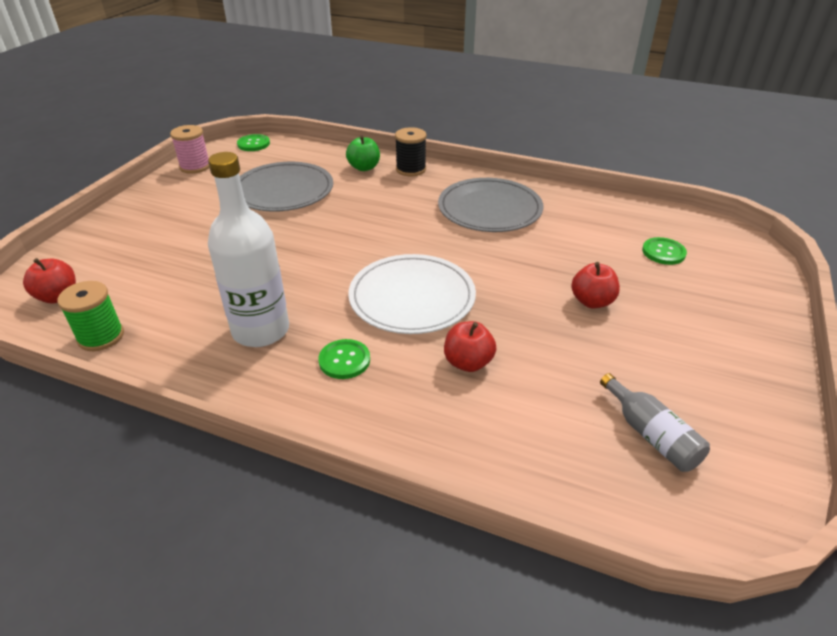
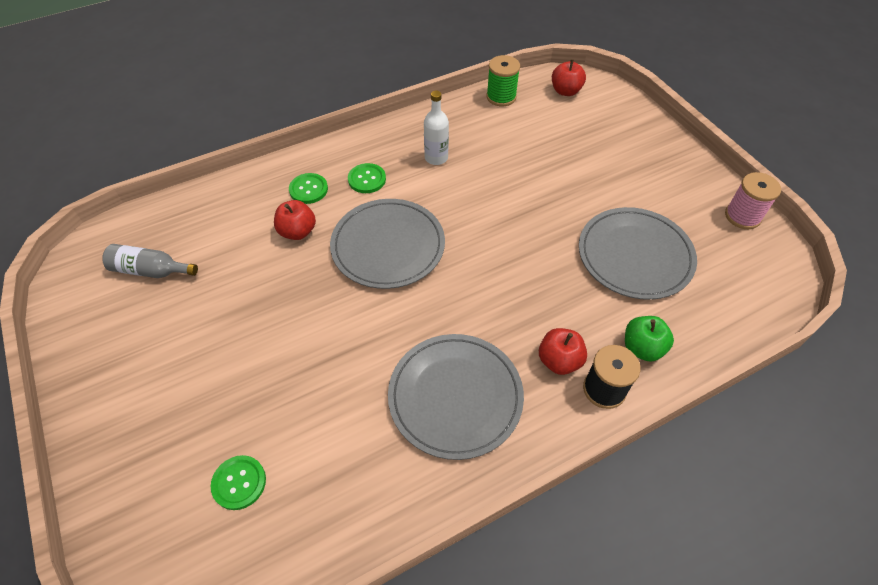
camera: 130 degrees right, 15 degrees up
(253, 144) = (779, 283): green button -> green button (308, 189)
(261, 330) = (436, 158): white bottle -> white bottle, size x0.55
(412, 297) = (388, 246): white plate -> grey plate
(592, 301) = (260, 351): red apple -> red apple (559, 361)

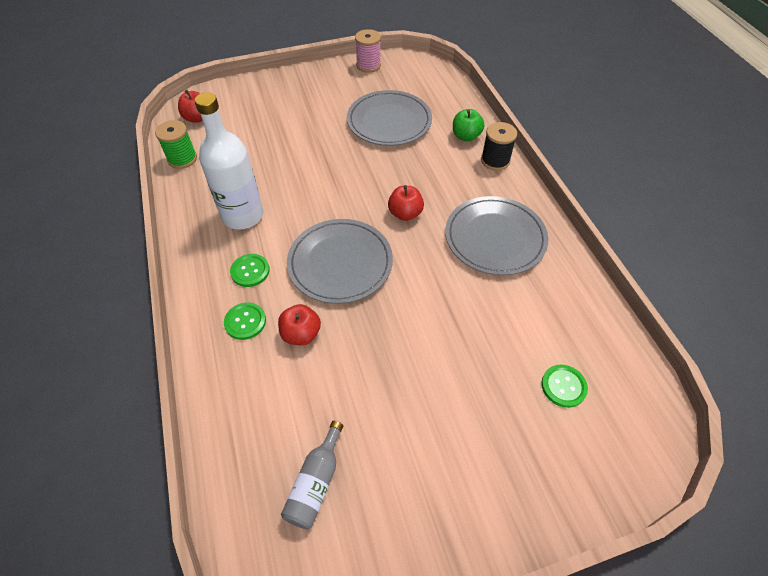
camera: 80 degrees left, 0 degrees up
(436, 158) = (243, 215): white bottle -> white bottle, size x1.83
(559, 361) = (471, 177): red apple -> red apple (405, 213)

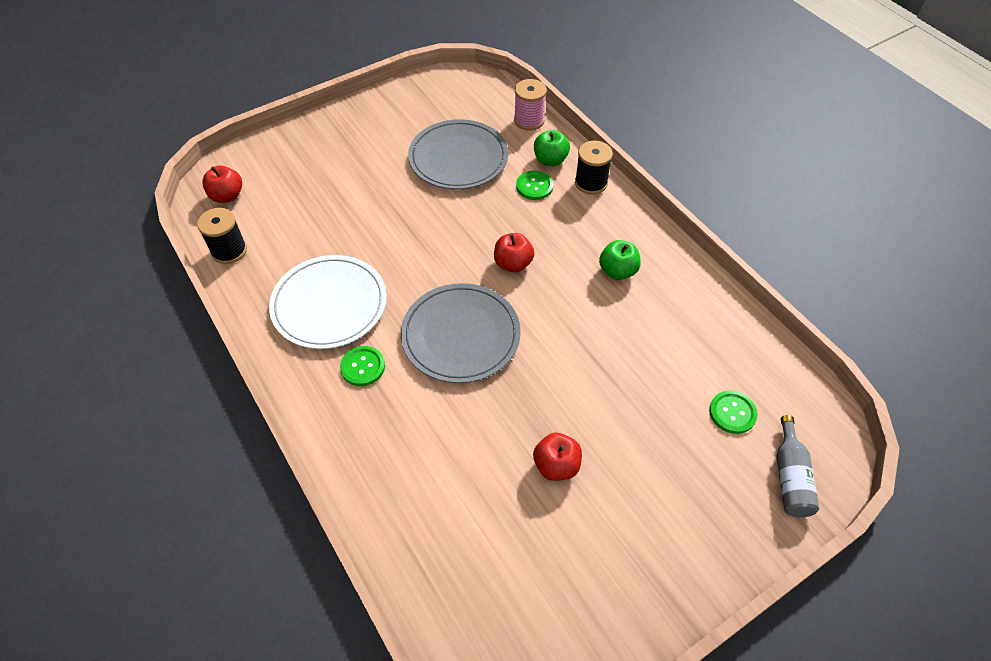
camera: 15 degrees left, 0 degrees up
(182, 159) = (229, 251): green spool -> black spool
(243, 215) = (329, 304): white bottle -> white plate
(245, 322) = (379, 425): green button -> green button (534, 186)
(301, 334) = (446, 423): red apple -> red apple (556, 465)
(315, 483) = (517, 573): grey bottle -> grey bottle (790, 477)
(368, 65) = (410, 92): pink spool -> pink spool (529, 120)
(495, 238) = (617, 271): grey plate -> green apple

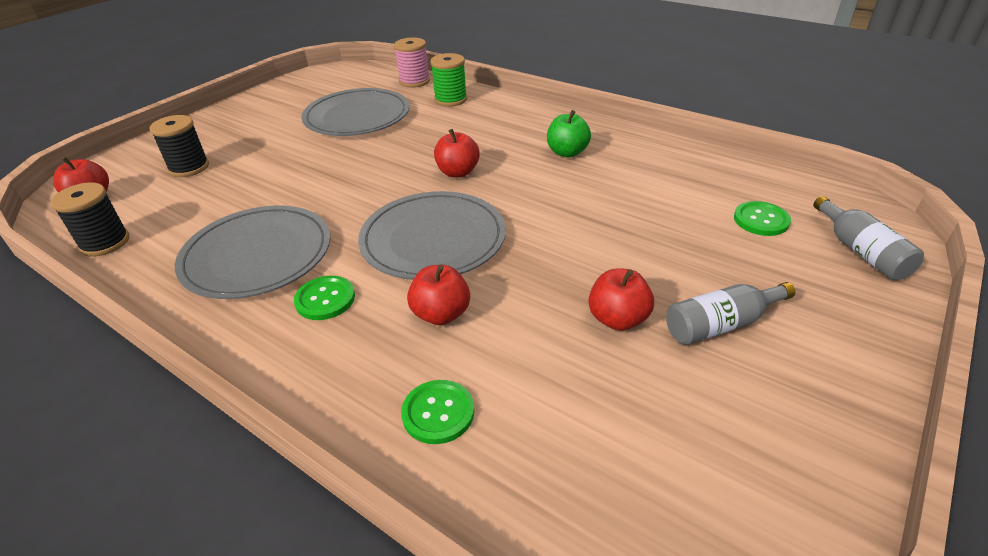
camera: 20 degrees left, 15 degrees down
(329, 304) = (257, 255): white plate -> grey plate
(435, 412) = (441, 314): none -> red apple
(534, 186) = (446, 118): green button -> green button (438, 413)
(550, 160) = (451, 100): green apple -> green spool
(591, 183) = (499, 105): black spool -> black spool (189, 167)
(627, 500) = (721, 324): none -> grey bottle

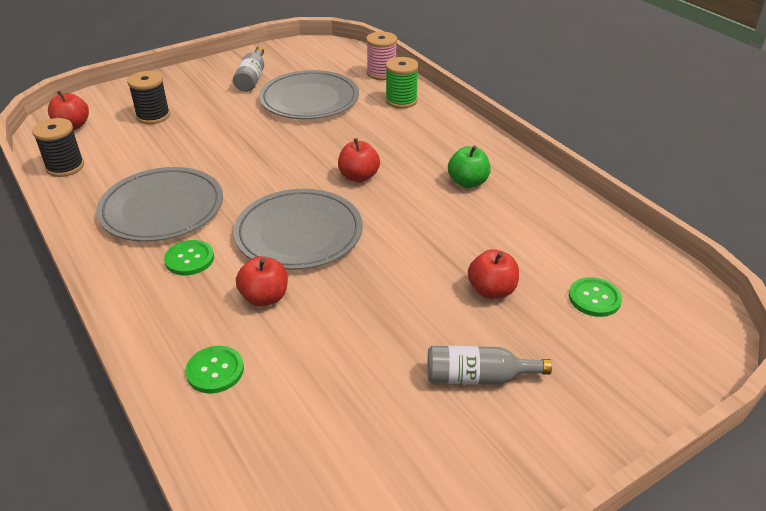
camera: 20 degrees right, 0 degrees up
(618, 319) = (396, 345): red apple -> red apple (491, 290)
(861, 251) = (664, 356): grey bottle -> grey bottle (252, 78)

